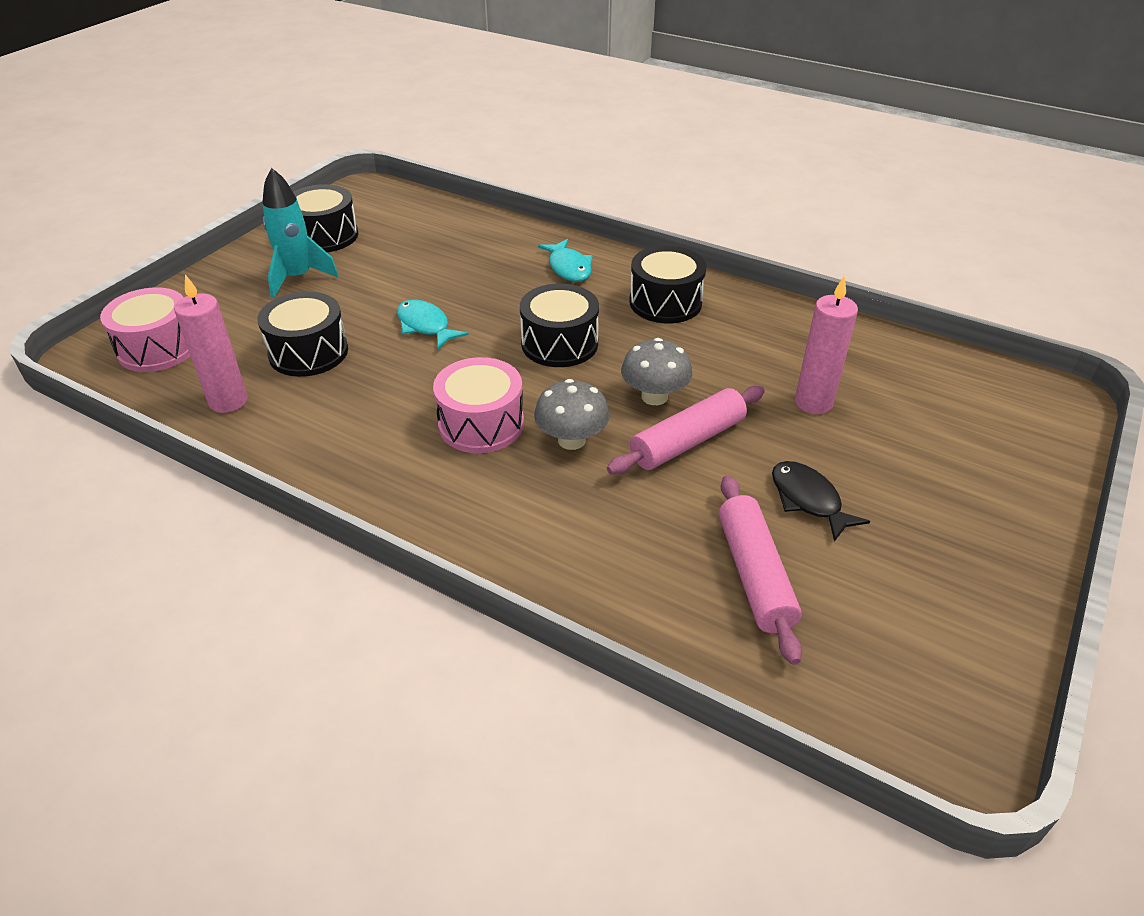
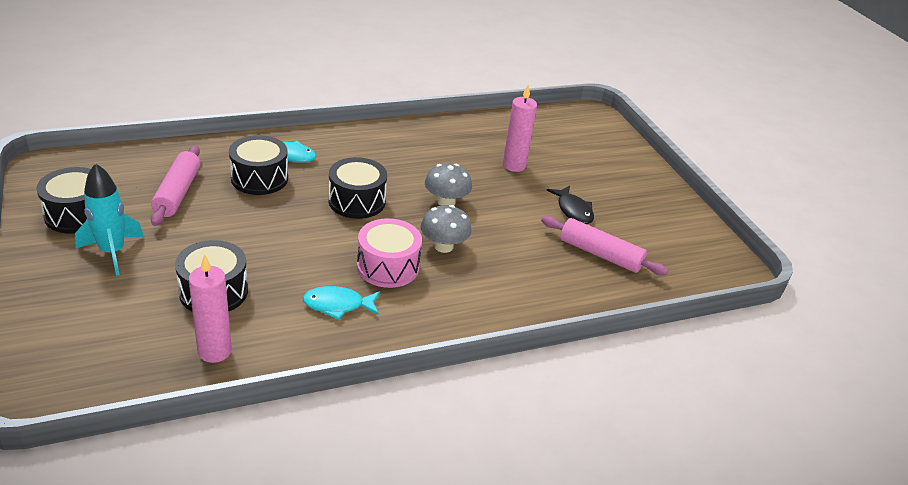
camera: 55 degrees left, 5 degrees down
(158, 348) = (90, 356): pink drum -> none
(425, 326) = (262, 234): turquoise fish -> turquoise fish (337, 305)
(665, 302) = (374, 149): black drum -> black drum (259, 178)
(687, 442) = (493, 215): pink rolling pin -> pink rolling pin (178, 193)
(808, 500) = (573, 210): black fish -> black fish turned 120 degrees counterclockwise

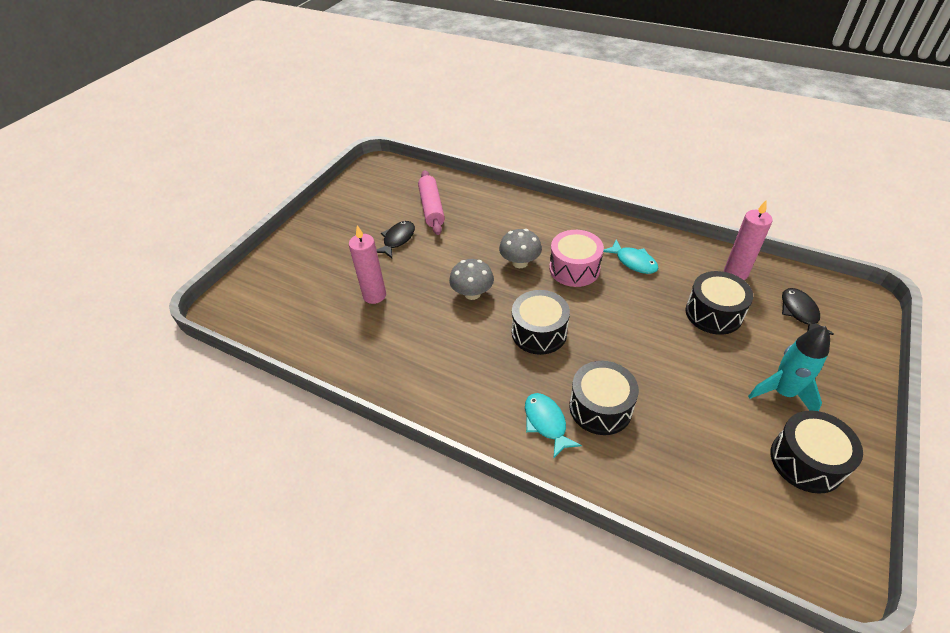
camera: 125 degrees left, 10 degrees up
(118, 339) = (800, 313): none -> black fish
(178, 193) = (692, 434): pink rolling pin -> none

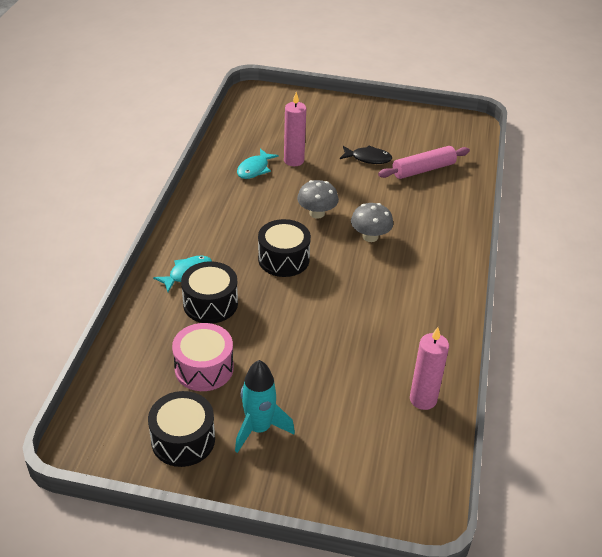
camera: 70 degrees right, 5 degrees down
(574, 269) = (377, 274): pink drum -> pink drum (204, 368)
(633, 262) = (406, 316): turquoise fish -> turquoise fish (254, 169)
(713, 313) = (351, 379): black drum -> none
(800, 313) = (379, 453): black fish -> none

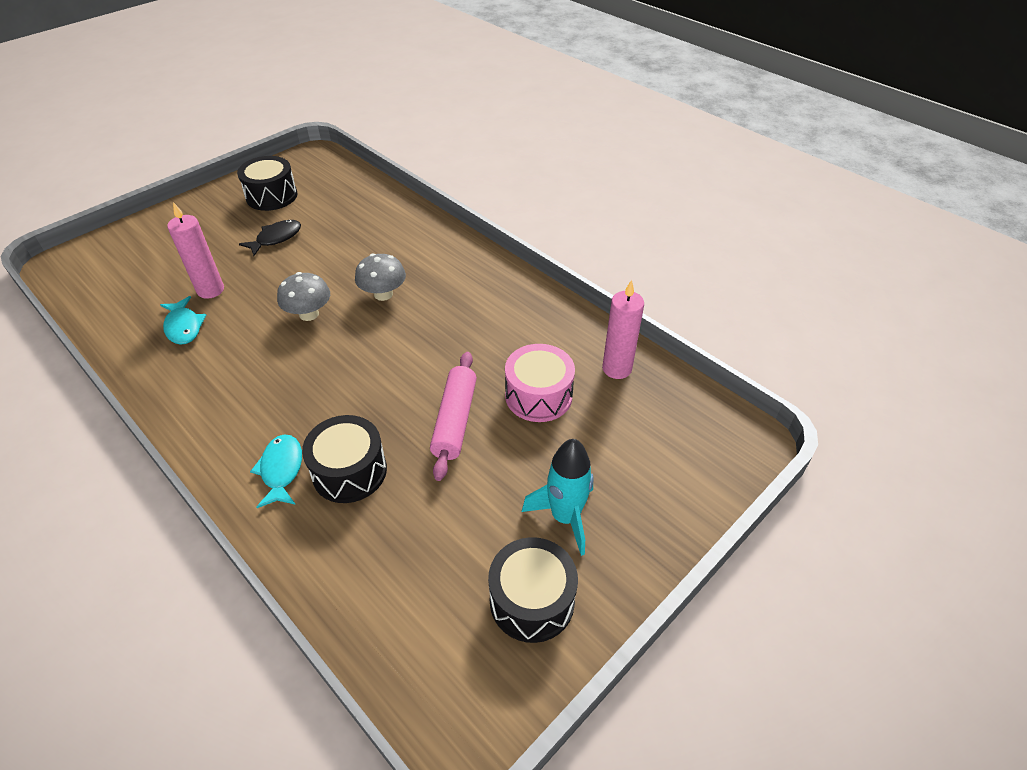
camera: 55 degrees left, 5 degrees up
(204, 368) = (441, 526): pink drum -> pink drum (538, 396)
(283, 259) = (346, 373): black drum -> black drum (271, 196)
(423, 169) = (335, 213): pink rolling pin -> pink rolling pin (454, 420)

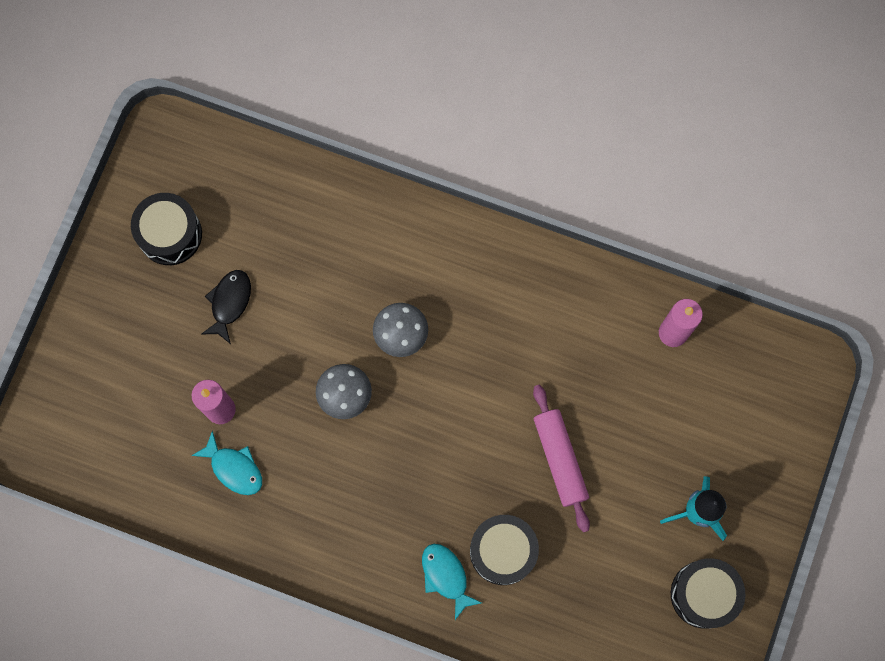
camera: 25 degrees left, 30 degrees up
(538, 396) = (618, 398): pink drum -> none

